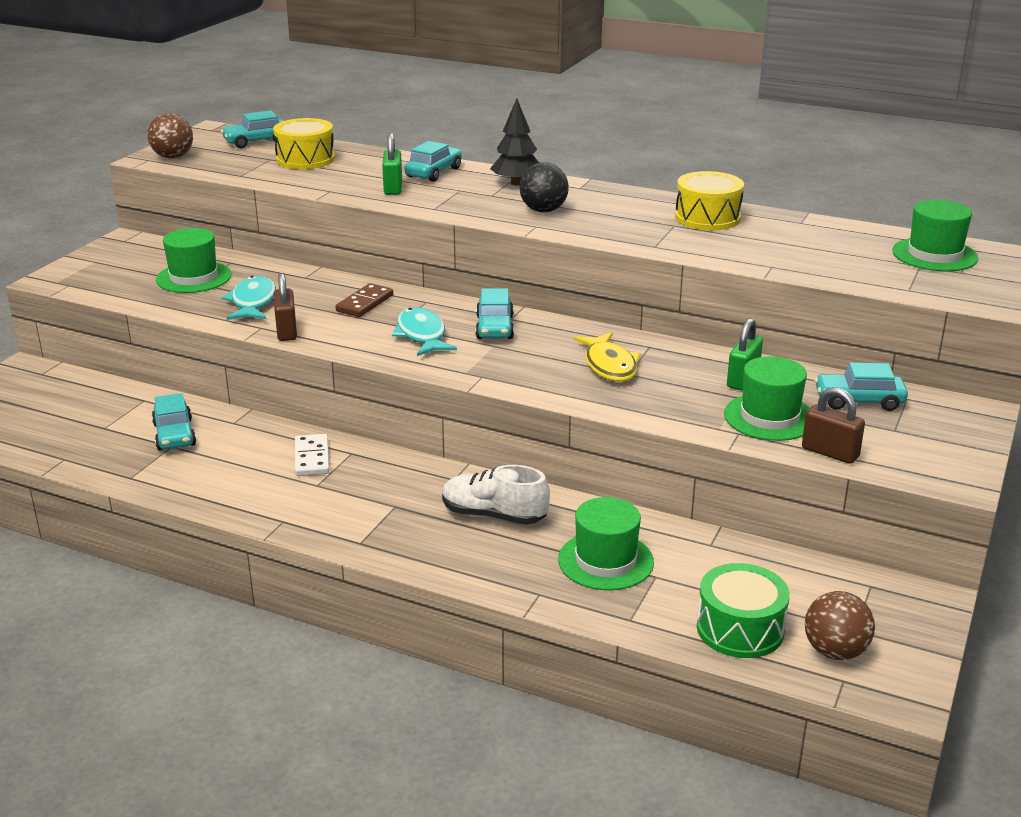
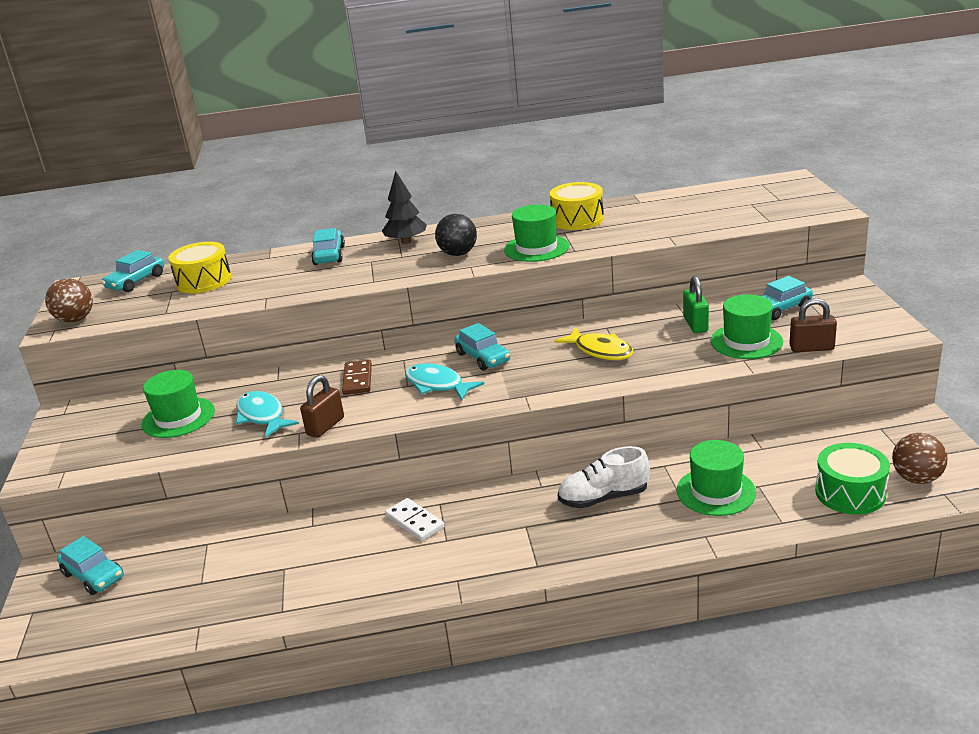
camera: 30 degrees left, 0 degrees up
(174, 435) = (274, 558): turquoise car -> turquoise car (93, 576)
(287, 331) = (325, 426): brown padlock -> brown padlock turned 75 degrees clockwise
(393, 188) = (316, 277): green padlock -> none
(934, 255) = (748, 194): green hat -> green hat (536, 248)

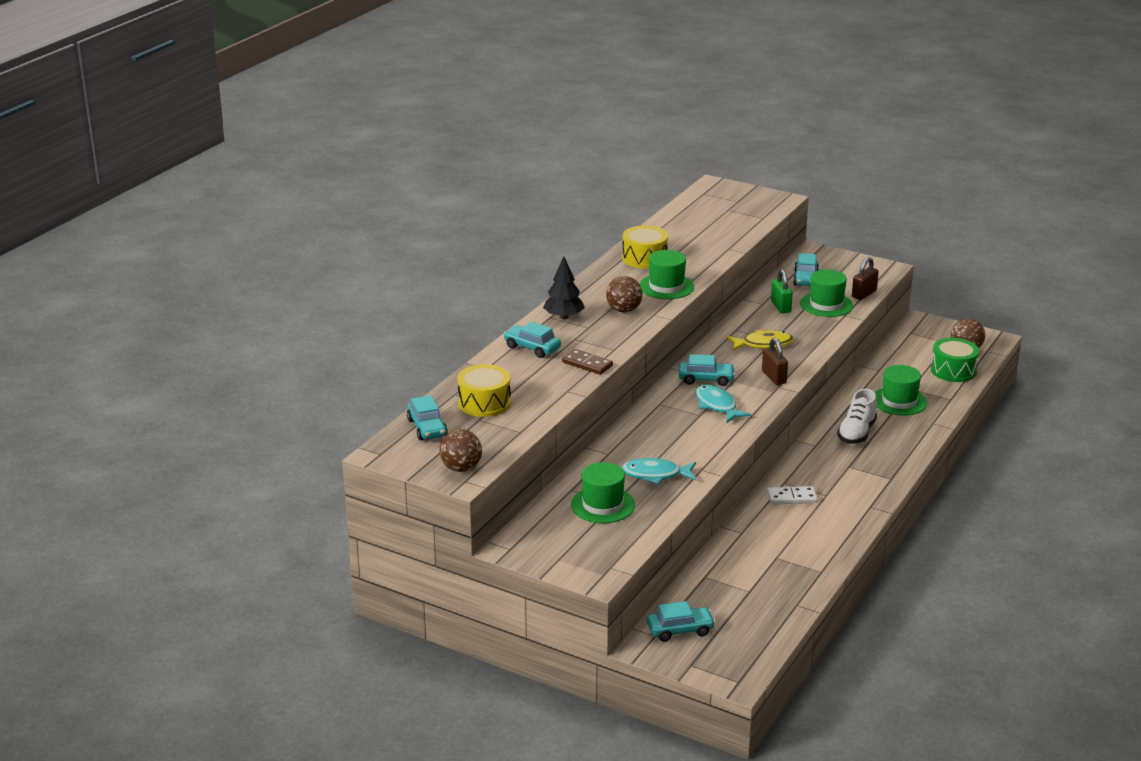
camera: 55 degrees left, 0 degrees up
(325, 426) = (709, 458): brown padlock -> brown padlock (774, 377)
(357, 380) = (661, 427): brown domino -> brown domino (587, 364)
(437, 385) = (717, 406): turquoise fish -> turquoise fish turned 75 degrees clockwise
(458, 254) = (624, 310): black ball -> brown ball
(695, 324) = (780, 306): green padlock -> green padlock turned 45 degrees clockwise

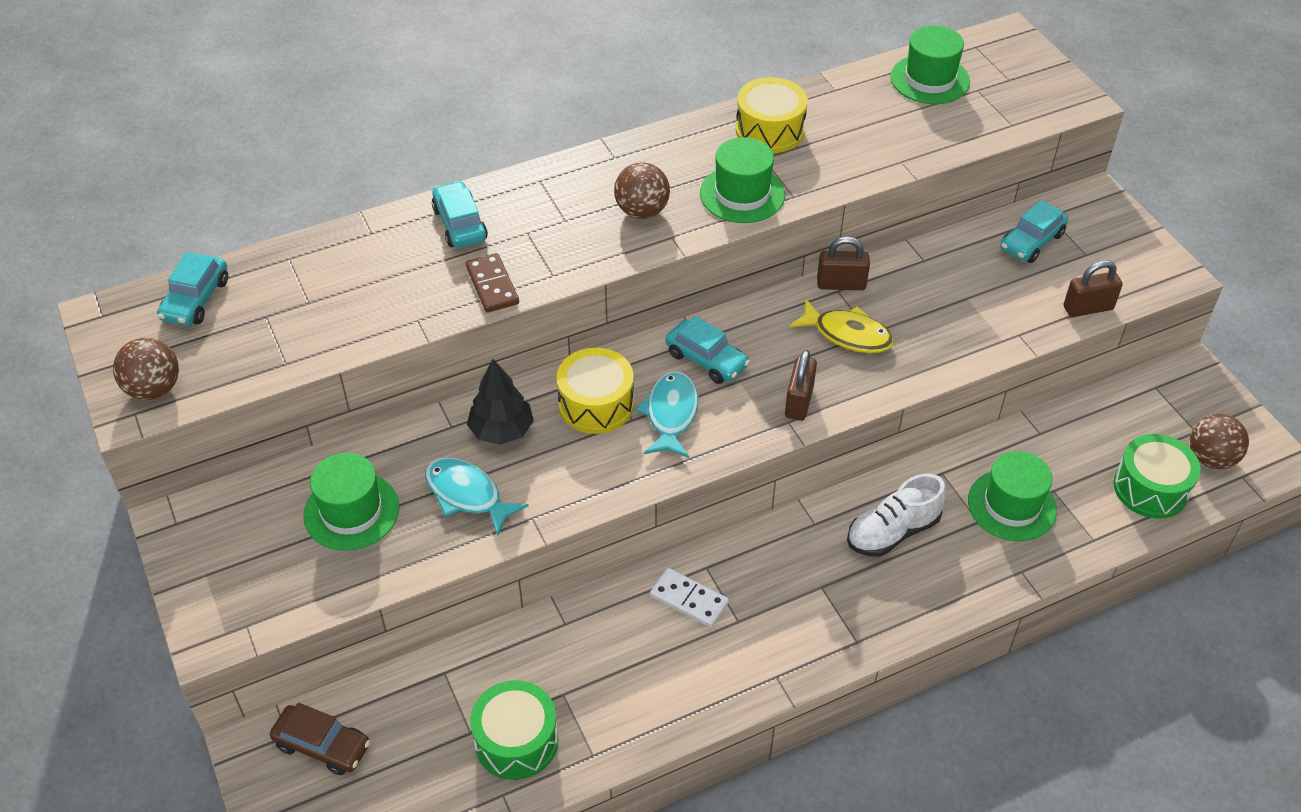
camera: 35 degrees right, 20 degrees up
(484, 403) = (302, 291): yellow drum -> yellow drum (596, 404)
(563, 317) = (556, 188): black tree -> black tree (501, 430)
(680, 630) = (322, 745): turquoise car -> brown car
(734, 327) = (841, 284): none -> brown padlock
(777, 583) = (516, 741): none -> green drum
(780, 306) = (943, 277): green padlock -> none
(826, 304) = (1012, 303): green hat -> green hat (930, 79)

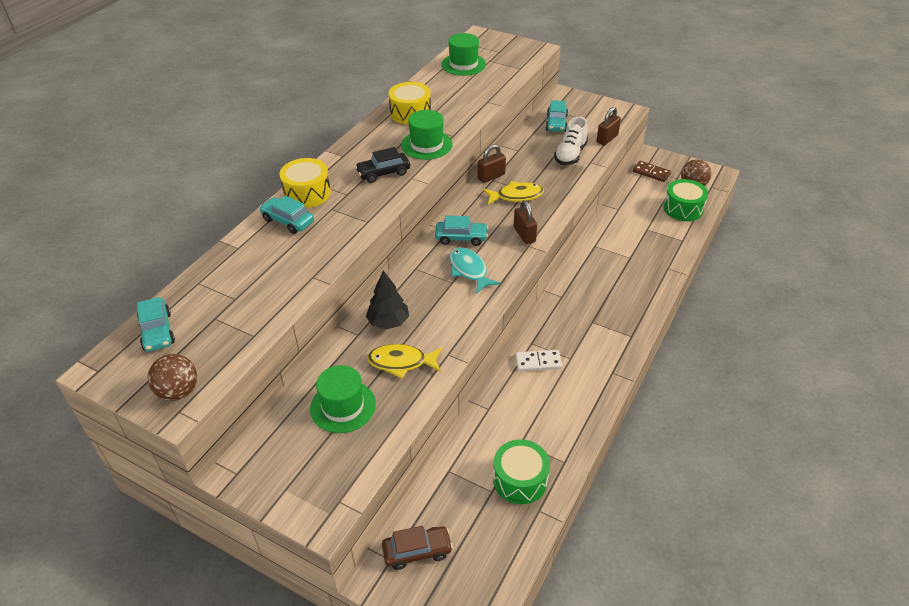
camera: 35 degrees left, 5 degrees down
(467, 495) = (401, 362): turquoise fish -> yellow fish
(492, 285) = (338, 241): brown domino -> brown domino (651, 173)
(596, 404) = (426, 285): yellow drum -> yellow drum (307, 193)
(642, 211) = (383, 173): brown ball -> black car
(892, 532) = (599, 281): white shoe -> white shoe (570, 154)
(1012, 505) = (637, 244): green hat -> none

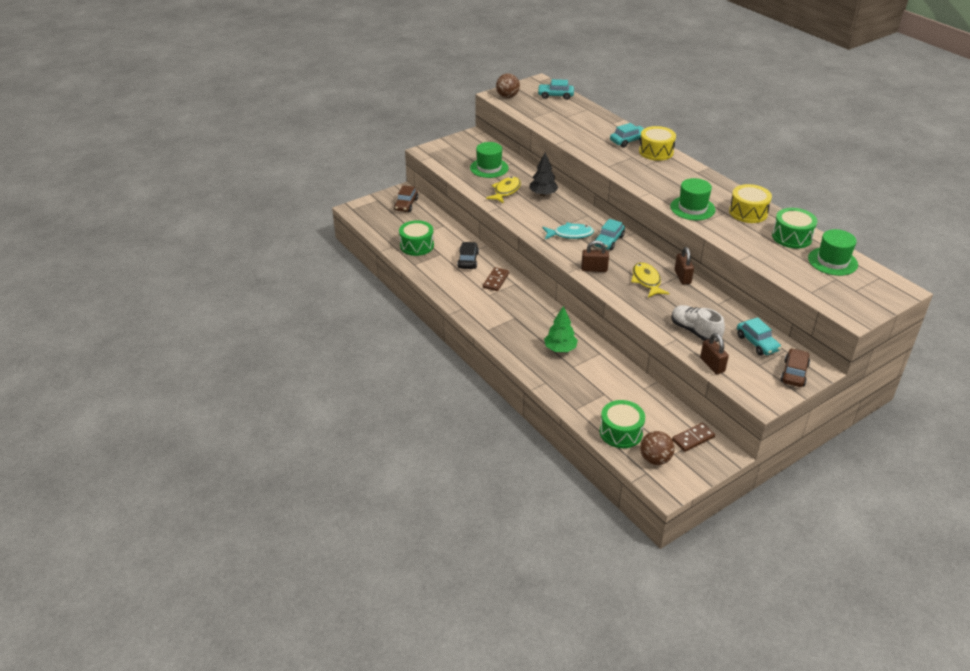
camera: 115 degrees right, 5 degrees down
(383, 173) = (663, 183): black car -> black car (468, 260)
(438, 86) = (792, 237): none -> green drum
(516, 196) = (646, 281): yellow fish -> yellow fish turned 150 degrees clockwise
(538, 362) = (496, 280): white domino -> brown domino
(556, 123) = (757, 343): turquoise car -> turquoise car turned 150 degrees counterclockwise
(578, 103) = (794, 373): none -> brown car
(612, 273) = (560, 349): none -> green tree

